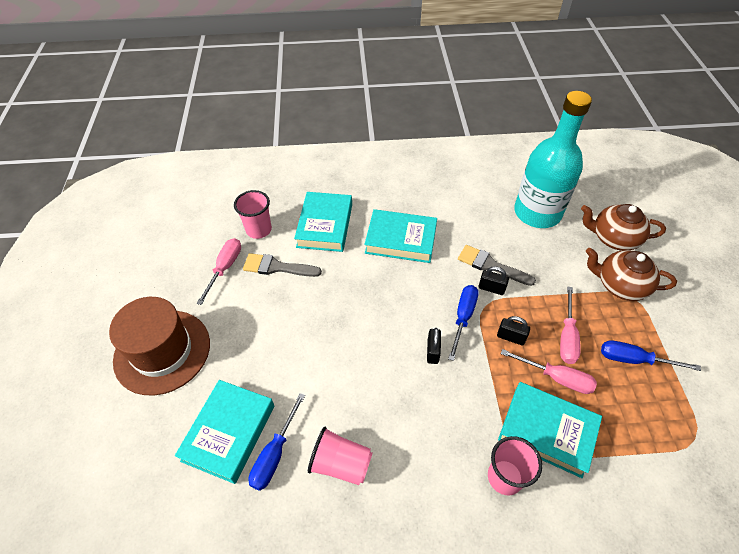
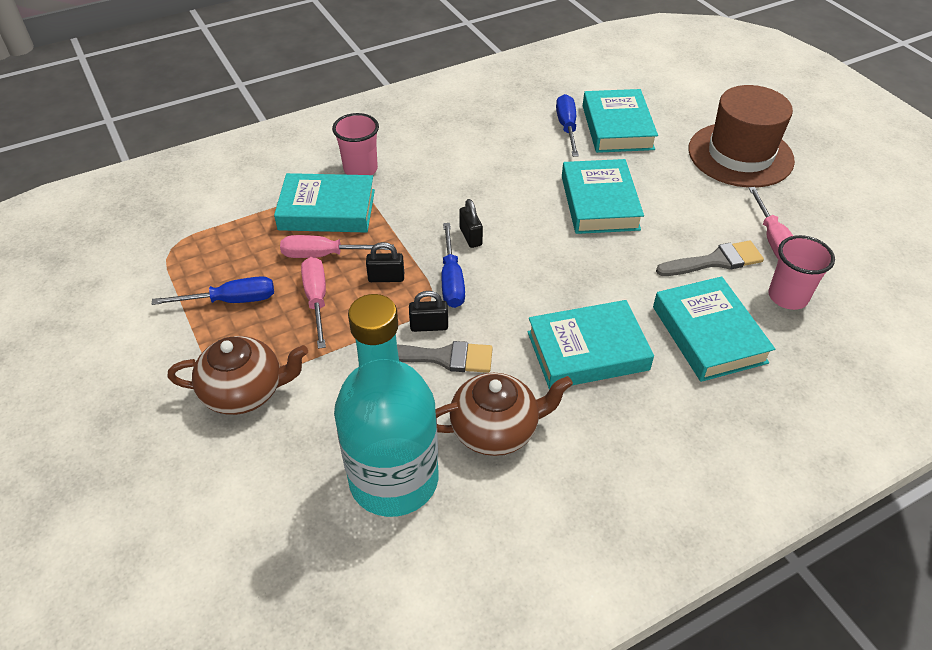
camera: 155 degrees right, 5 degrees down
(314, 346) = (599, 203): none -> turquoise book
(341, 464) = (507, 138): pink cup -> none
(614, 238) = (253, 474): brown teapot -> brown teapot (496, 429)

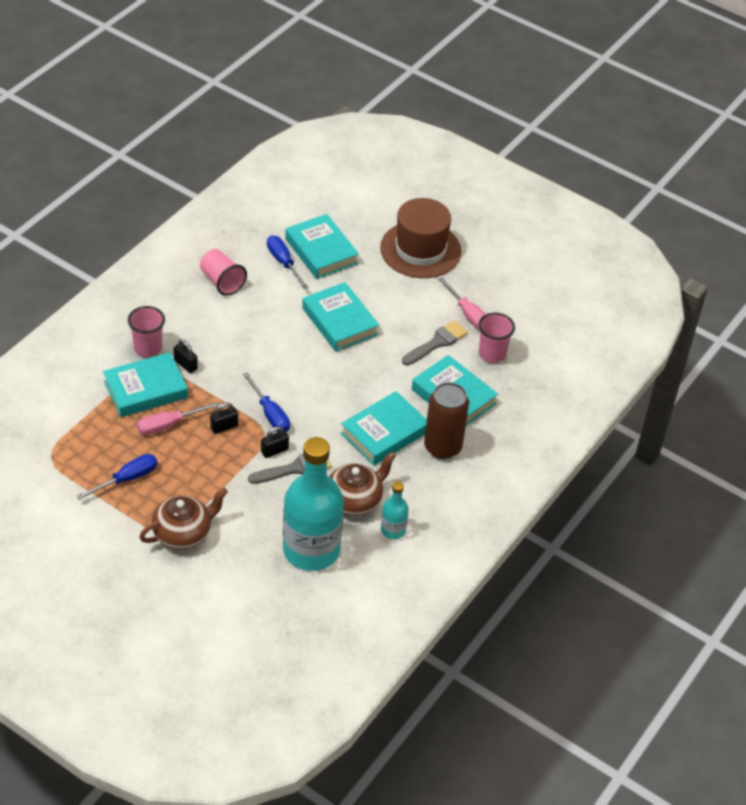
camera: 30 degrees left, 0 degrees up
(316, 300) = (186, 458): pink screwdriver -> none
(470, 237) = (264, 377): black padlock -> black padlock (185, 365)
(486, 128) = (222, 281): none -> pink cup
(528, 495) = (393, 530): none -> turquoise bottle
(662, 397) = (442, 447): none -> brown can

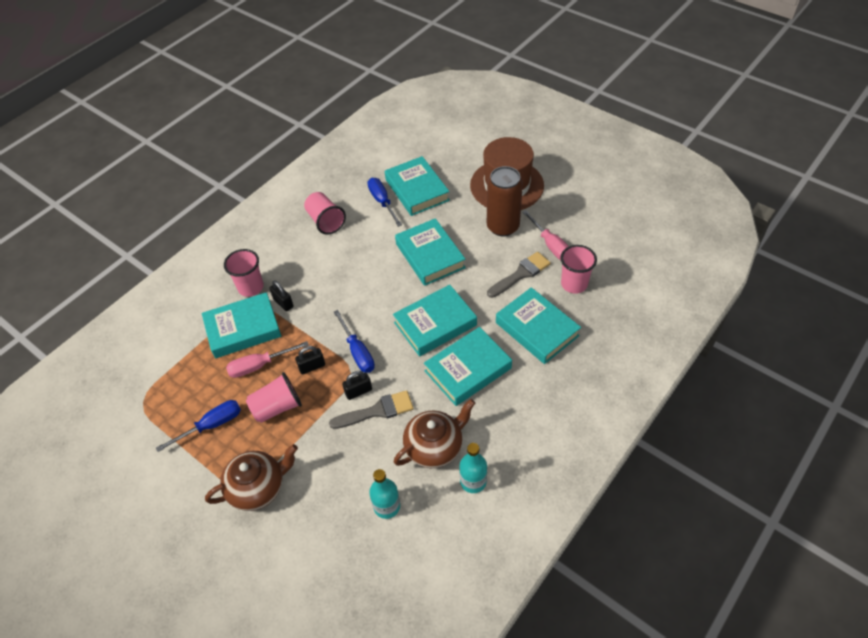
camera: 10 degrees right, 5 degrees up
(193, 463) = (277, 407): none -> pink cup
(311, 550) = (387, 506): turquoise bottle -> turquoise bottle, size x0.45
(349, 389) = (435, 324): none -> turquoise book
(442, 447) = (526, 384): brown can -> brown can (503, 226)

